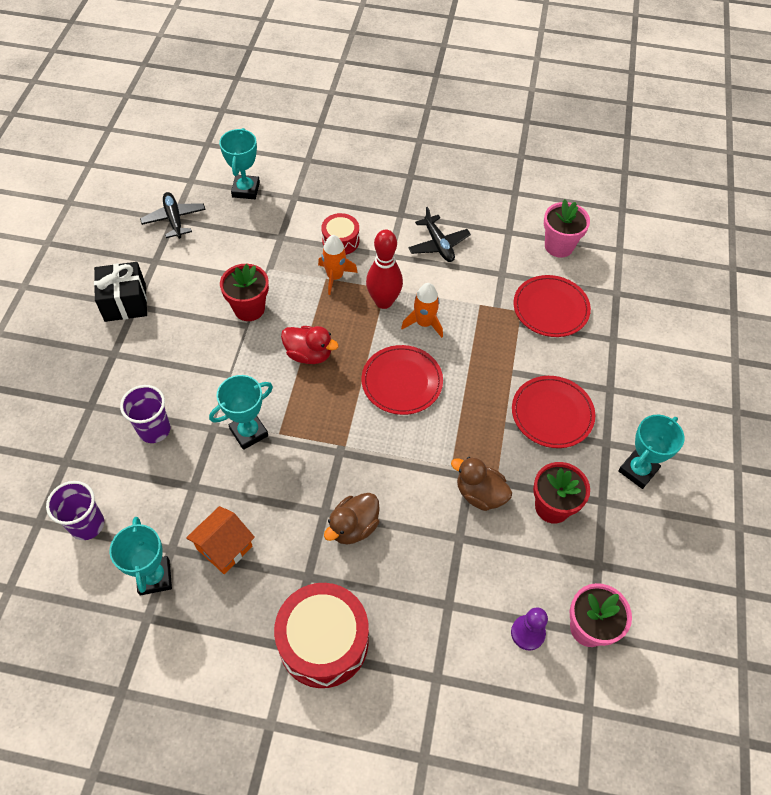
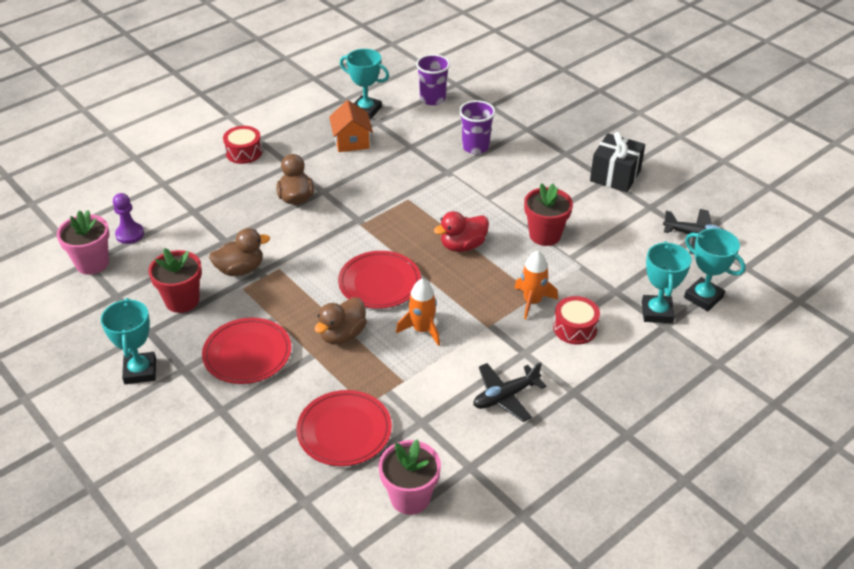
camera: 130 degrees right, 15 degrees down
(249, 432) = (425, 186): turquoise trophy -> turquoise trophy (657, 312)
(323, 641) = (244, 152): red drum -> red drum, size x0.55
(383, 301) = (472, 317): red bowling pin -> none
(438, 244) = (505, 396): black plane -> black plane turned 45 degrees counterclockwise
(476, 367) = (342, 335): none -> brown duck

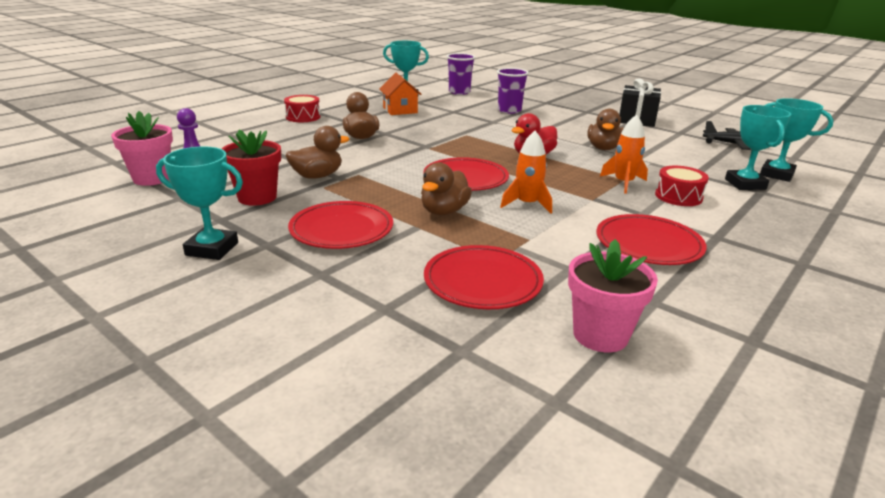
camera: 10 degrees left, 15 degrees down
(140, 371) = (212, 249): turquoise trophy -> turquoise trophy turned 60 degrees counterclockwise
(505, 396) = (648, 244): black plane -> red plate
(545, 235) = (603, 148): red flower pot -> brown duck

